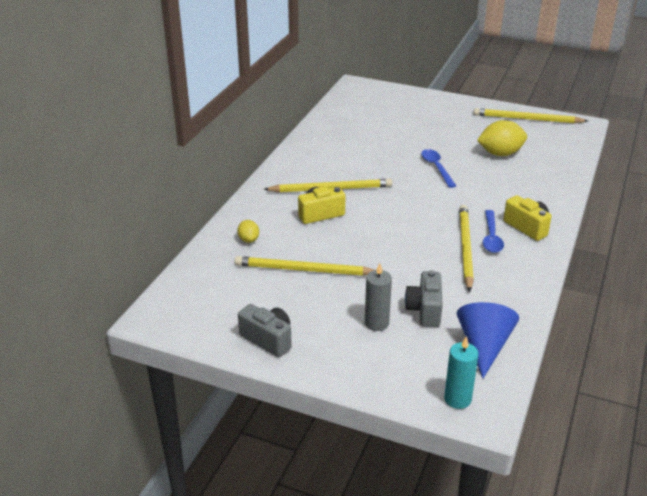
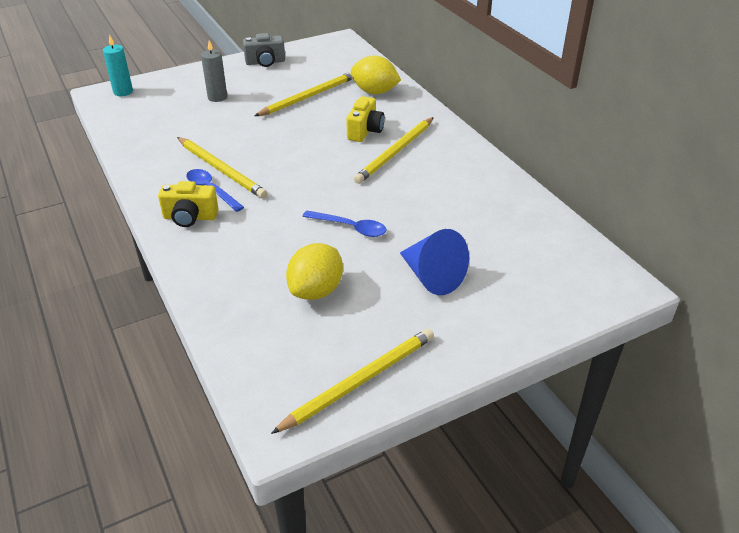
camera: 130 degrees right, 5 degrees up
(248, 240) = (375, 92): yellow lemon -> yellow lemon, size x1.91
(424, 310) = (197, 118): grey camera -> none
(484, 346) = (134, 120): blue cone -> blue cone (432, 277)

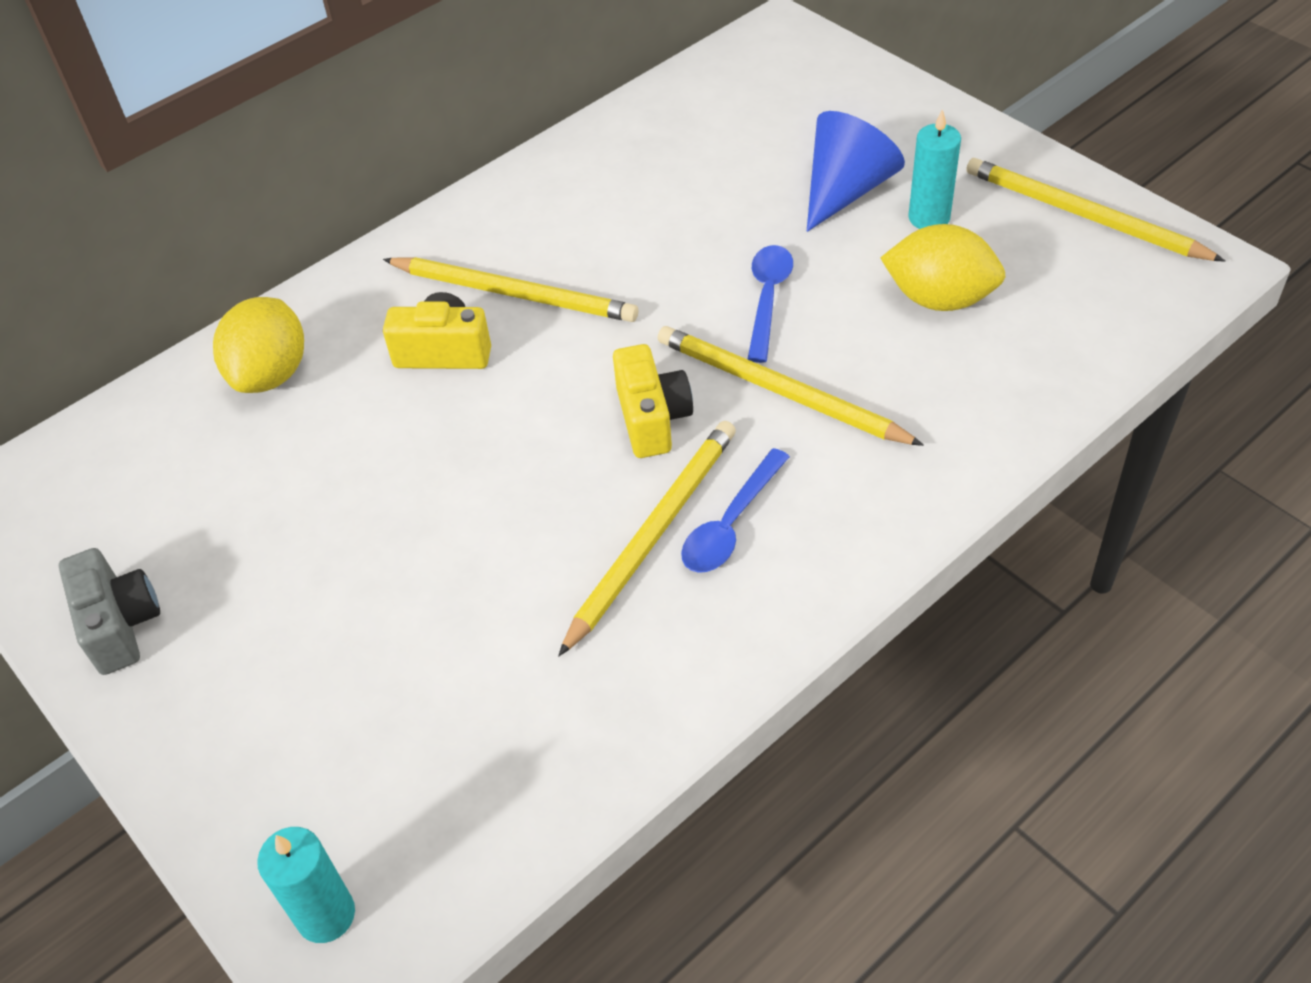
camera: 100 degrees left, 10 degrees up
(190, 217) = (831, 523): yellow camera -> yellow camera (652, 419)
(217, 97) = (331, 662): grey candle -> none
(308, 97) = (307, 481): yellow pencil -> yellow pencil (779, 391)
(390, 305) = (929, 218): none -> turquoise candle

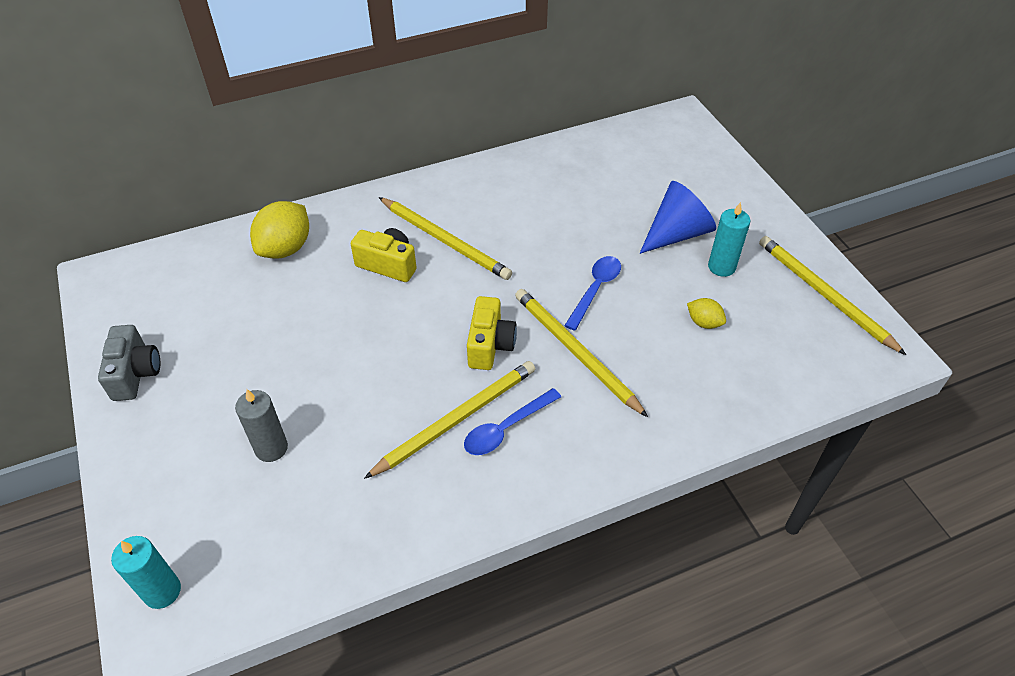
camera: 15 degrees right, 0 degrees up
(394, 662) = (271, 448): none -> grey candle
(939, 299) = (704, 322): yellow lemon -> yellow lemon, size x0.52

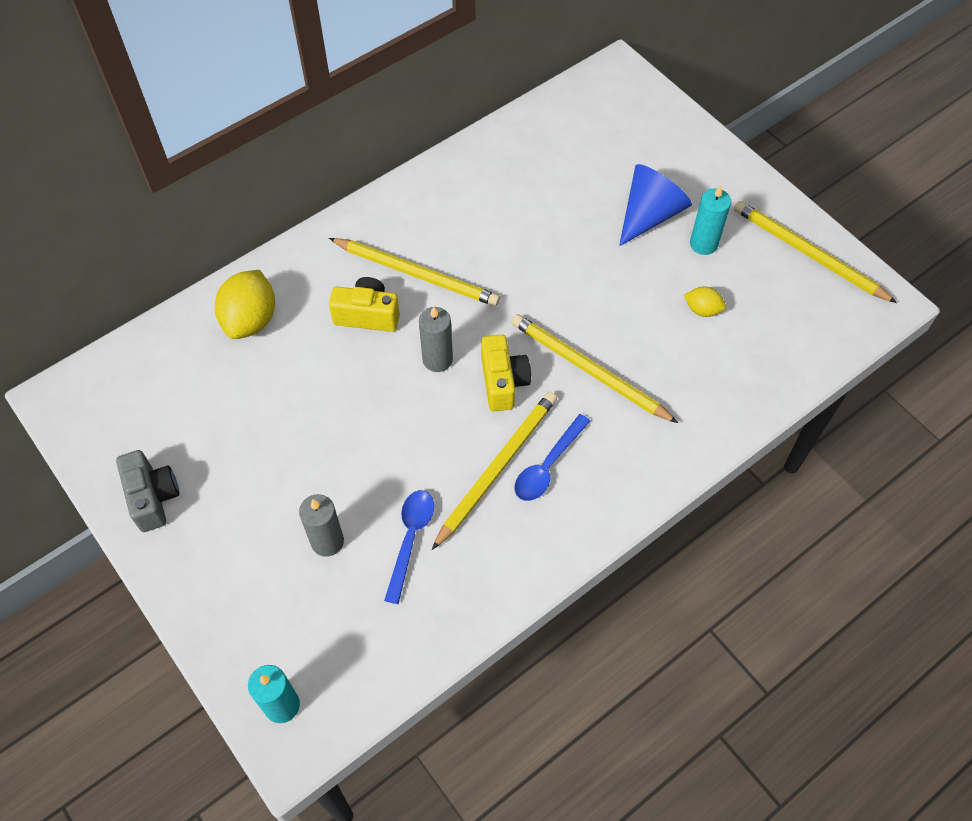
camera: 15 degrees left, 10 degrees up
(436, 313) = (437, 359): none -> grey candle
(595, 290) = (587, 297): blue spoon -> blue spoon (410, 539)

